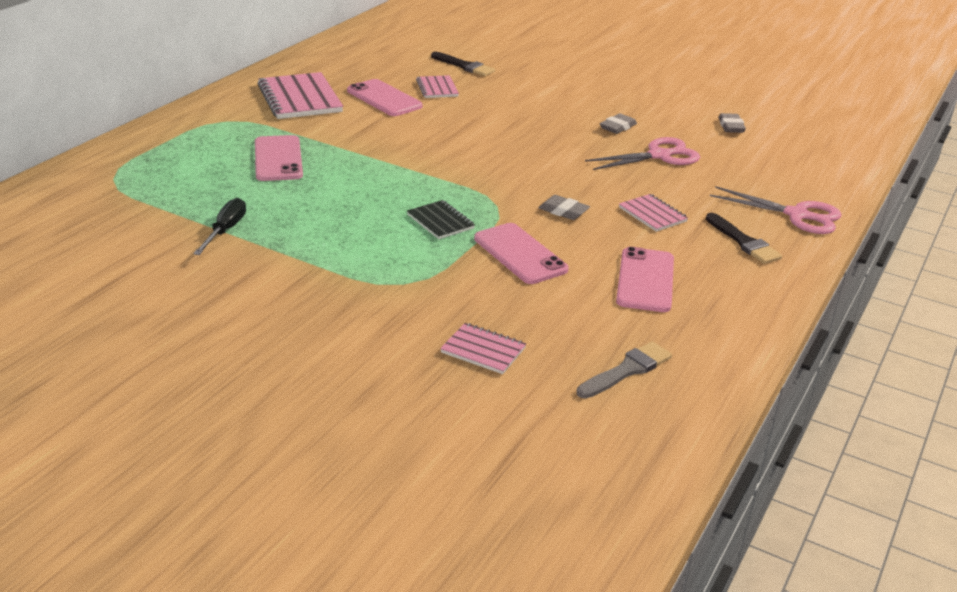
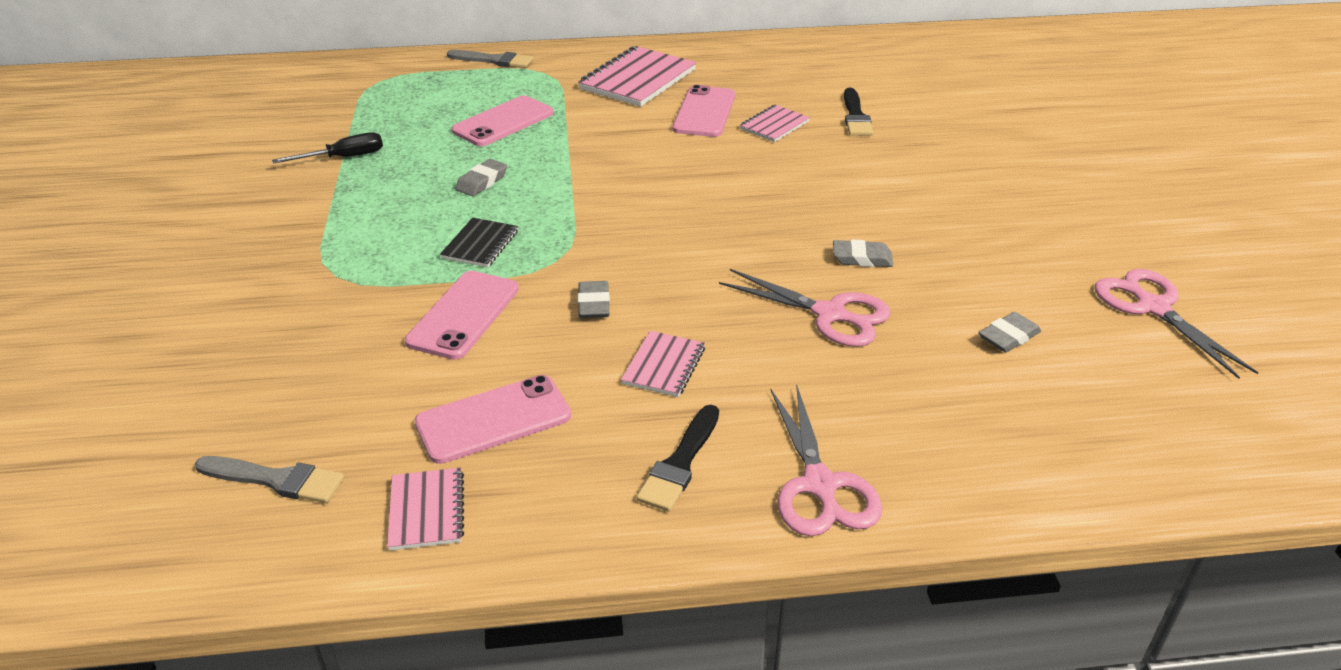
camera: 55 degrees right, 5 degrees up
(169, 129) = (494, 60): none -> grey brush
(355, 194) = (482, 182): none -> grey eraser
(483, 350) = (244, 370): pink notebook -> pink notebook (426, 511)
(746, 89) = (1153, 307): none -> pink scissors

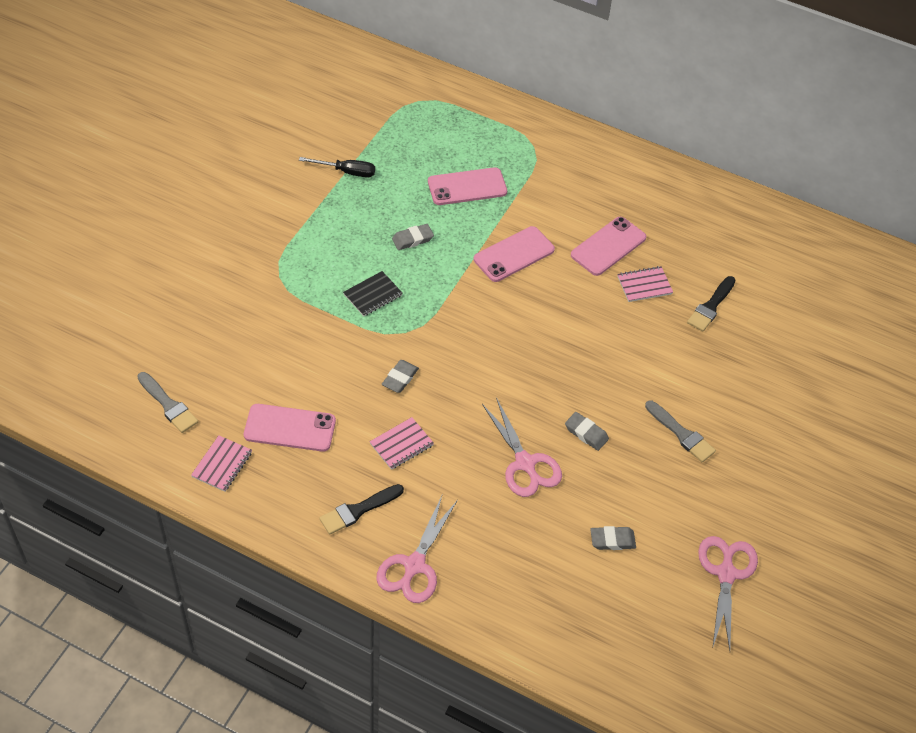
camera: 30 degrees right, 15 degrees up
(463, 315) = (325, 346): pink phone -> pink phone (514, 254)
(494, 60) = (509, 115): grey brush -> grey brush (681, 434)
(638, 80) = (591, 188): pink notebook -> none

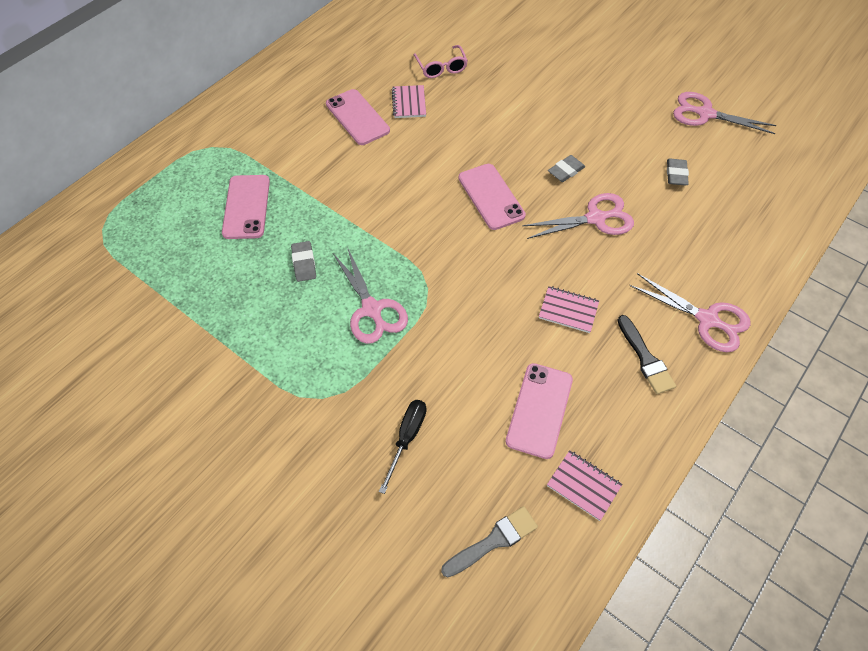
camera: 75 degrees left, 5 degrees up
(346, 172) = (183, 310): black screwdriver -> black screwdriver (407, 438)
(373, 295) = (372, 309): black notebook -> pink scissors
(400, 378) = (486, 300): grey eraser -> none
(401, 444) = (568, 310): pink notebook -> pink notebook turned 45 degrees counterclockwise
(514, 254) = (348, 185): pink phone -> pink phone (491, 197)
(681, 434) = (571, 112): grey brush -> none
(711, 306) = (441, 68): black brush -> pink glasses

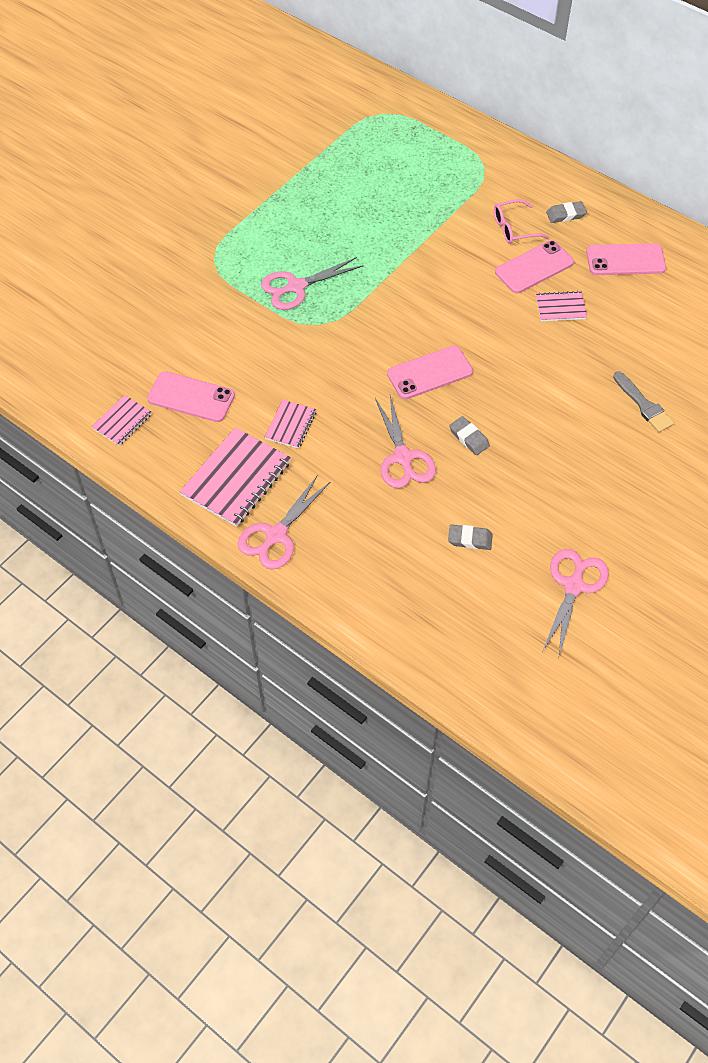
camera: 90 degrees right, 0 degrees up
(246, 207) = (410, 197): pink phone -> pink phone (625, 260)
(304, 263) = (346, 240): grey eraser -> grey eraser (565, 215)
(407, 438) = (174, 312): black screwdriver -> none
(441, 68) = (622, 335): pink glasses -> pink glasses (513, 228)
(493, 541) = (86, 363): grey brush -> grey brush (643, 405)
(645, 358) = (236, 479): black brush -> pink notebook

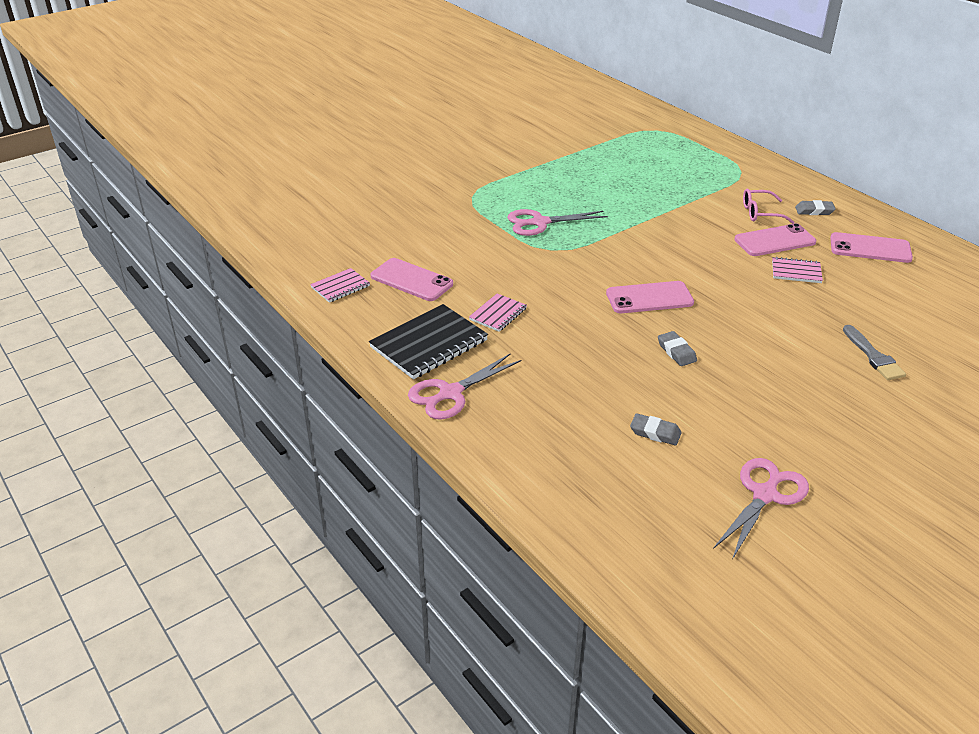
camera: 15 degrees right, 20 degrees down
(236, 479) = (429, 344): pink notebook -> black notebook
(403, 457) = (603, 355): pink scissors -> none

